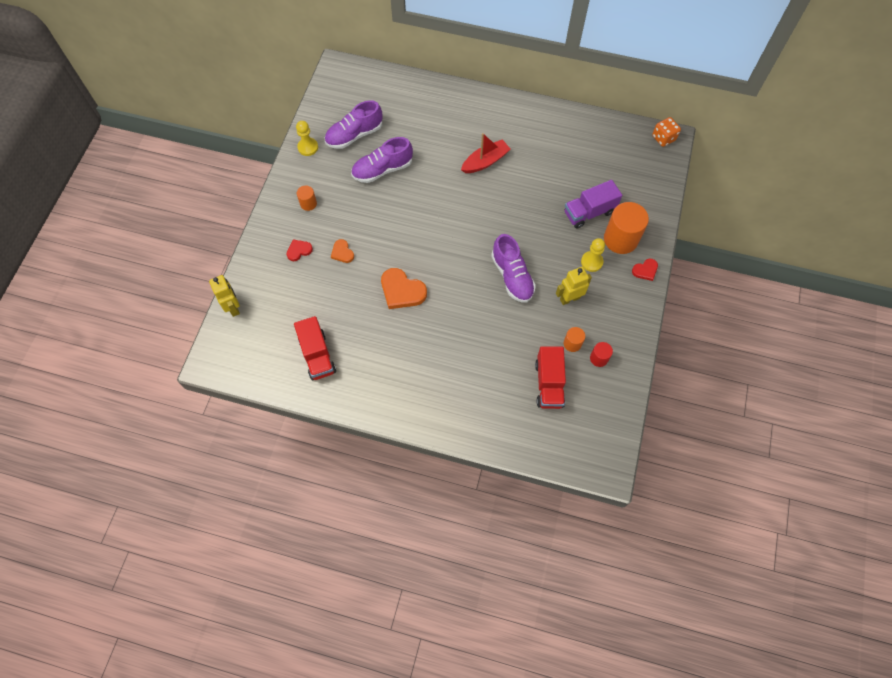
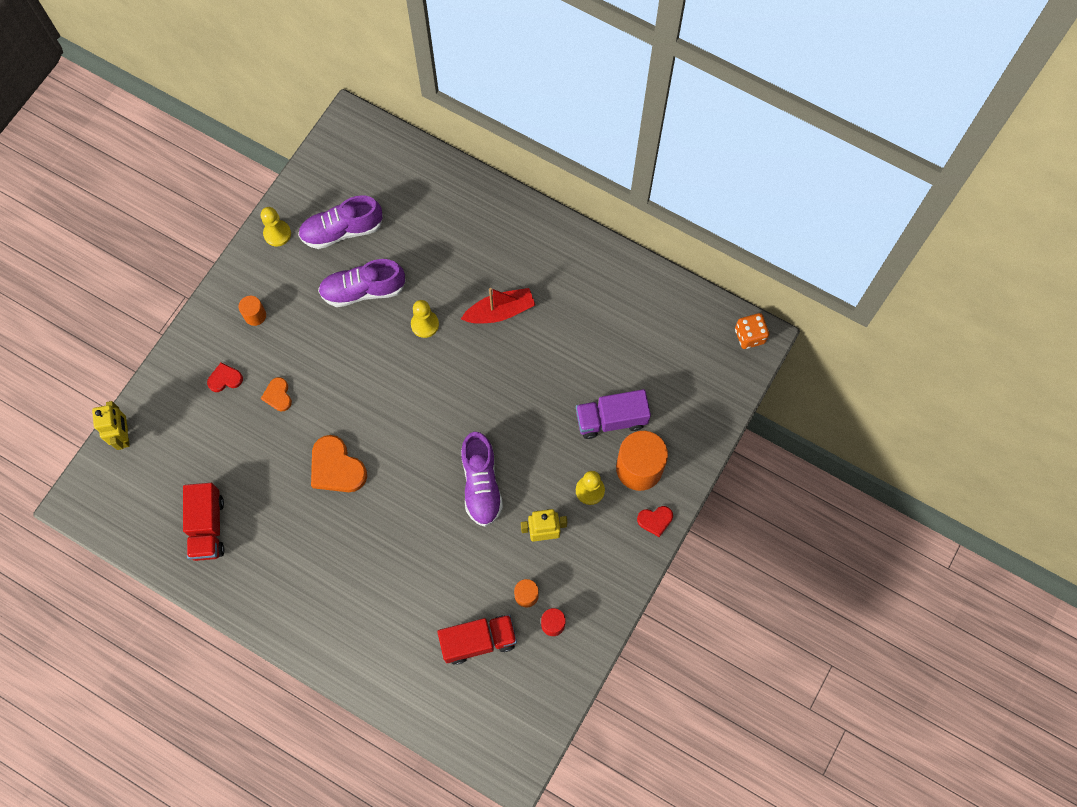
camera: 15 degrees right, 5 degrees up
(434, 182) = (425, 324): none -> yellow pawn
(548, 384) = (478, 641): red truck -> red truck turned 120 degrees counterclockwise

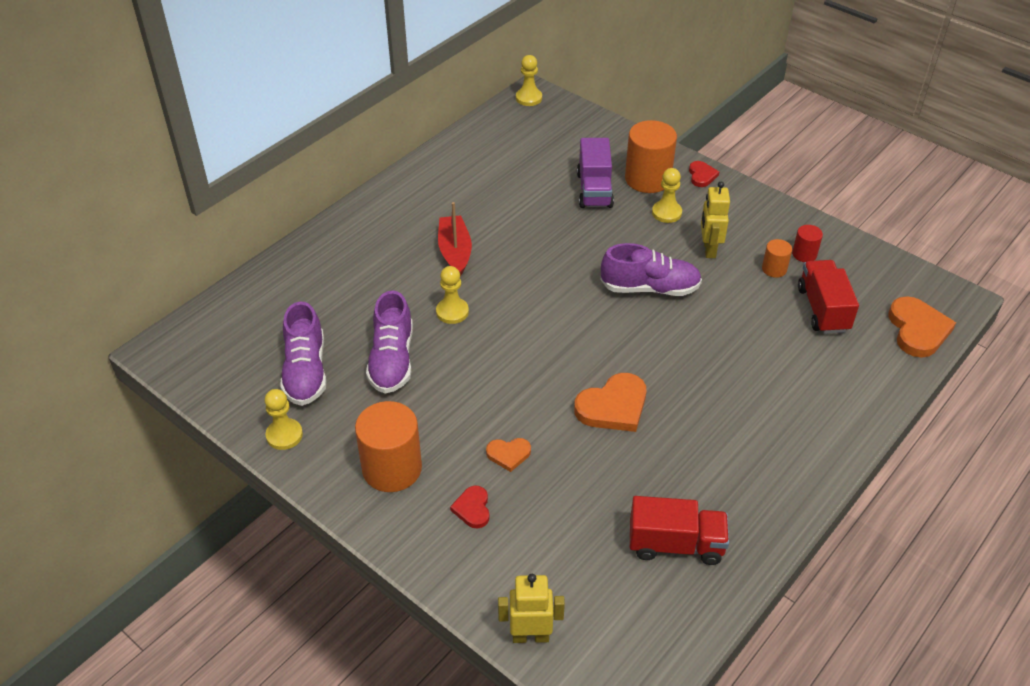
camera: 80 degrees left, 25 degrees down
(255, 315) = (392, 468): orange cylinder -> orange cylinder, size x2.03
(465, 729) = (917, 330): none -> orange heart
(749, 336) = (528, 98): orange dice -> yellow pawn

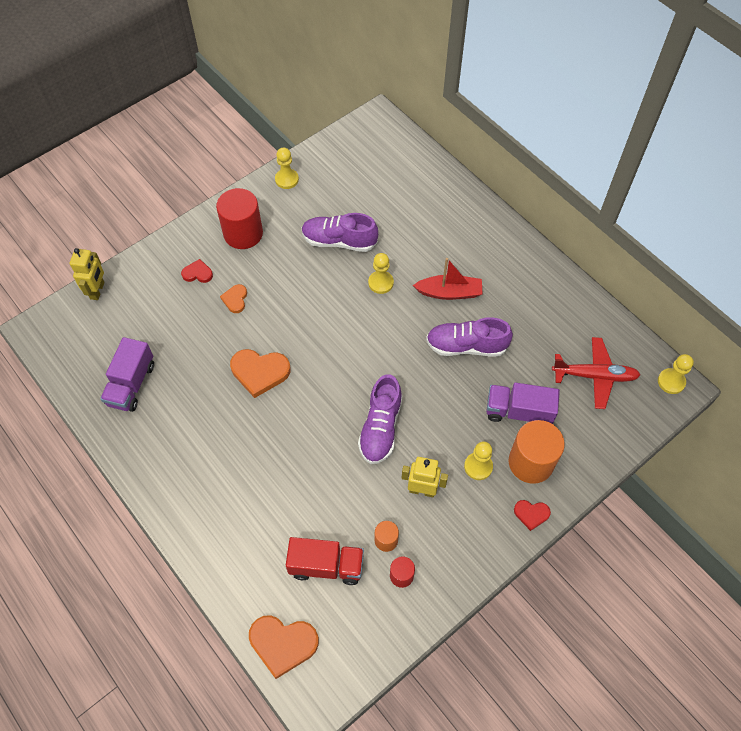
camera: 100 degrees right, 15 degrees up
(306, 372) = (340, 192): purple shoe -> purple shoe (466, 346)
(392, 468) = (243, 233): orange cylinder -> red cylinder
(536, 143) = (594, 376): none -> red plane
(613, 406) = (260, 372): orange heart -> orange heart turned 60 degrees counterclockwise
(675, 544) = (131, 384): red truck -> purple truck

